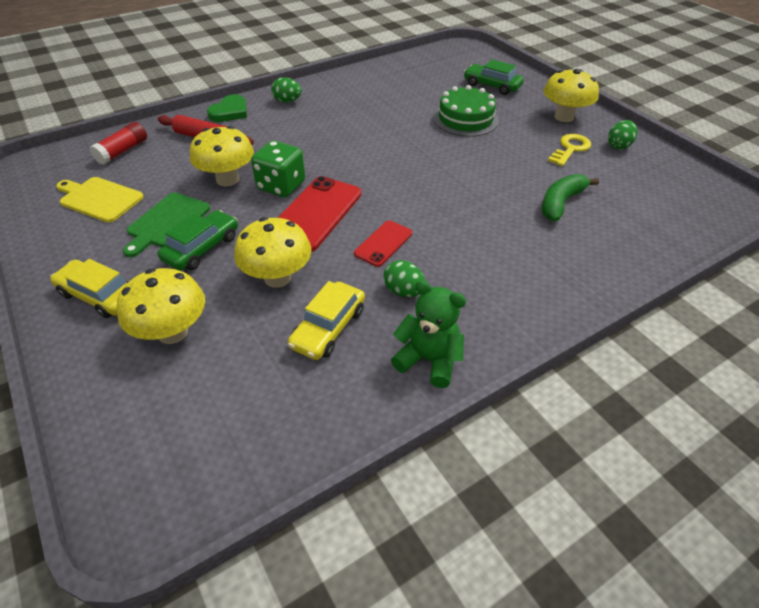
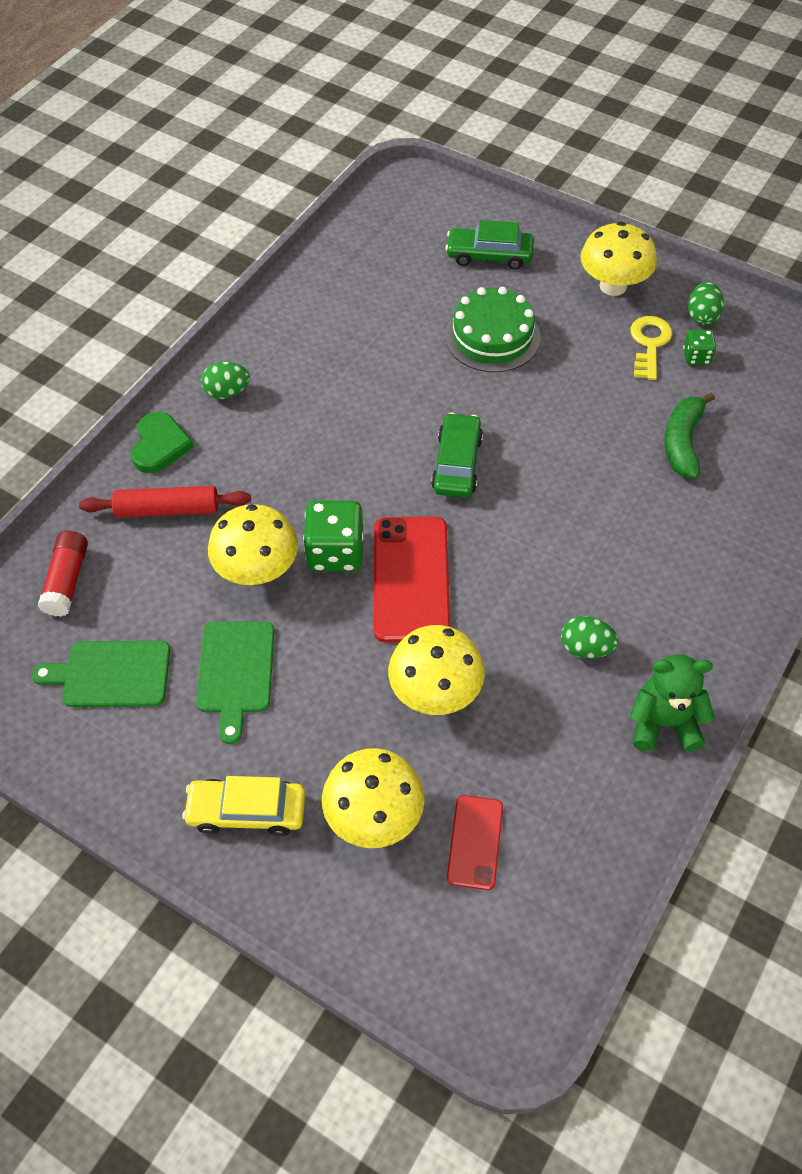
camera: 25 degrees left, 10 degrees up
(99, 199) = (111, 674): yellow cutting board -> green cutting board
(202, 248) = (313, 691): green car -> green car (457, 464)
(328, 328) = (538, 732): yellow car -> none
(383, 243) = (521, 590): red phone -> red phone (475, 842)
(601, 164) = (696, 357): none -> green dice

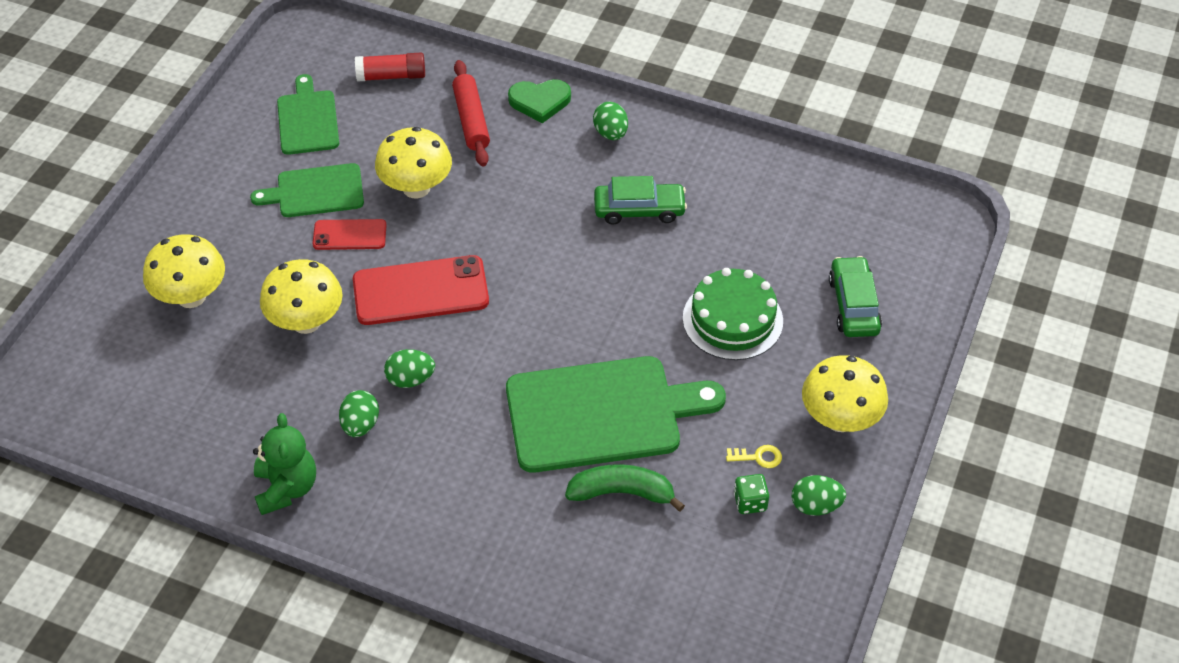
camera: 80 degrees right, 5 degrees down
(247, 811) = (194, 219): yellow car -> none
(335, 552) = (442, 235): green dice -> none
(457, 464) = (558, 309): green car -> green car (639, 210)
(475, 842) = (170, 363): red phone -> red phone (349, 235)
(530, 598) = (410, 379): none -> green egg
(591, 446) = (601, 413): none -> green cutting board
(649, 344) = (758, 457): yellow key -> yellow key, size x0.59

